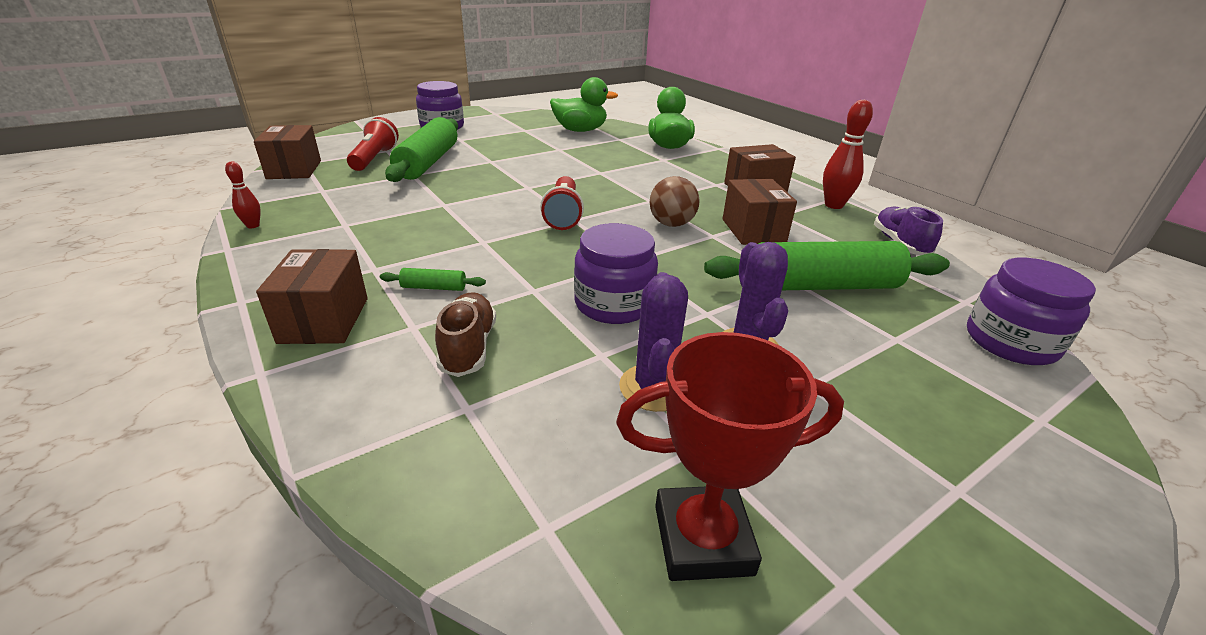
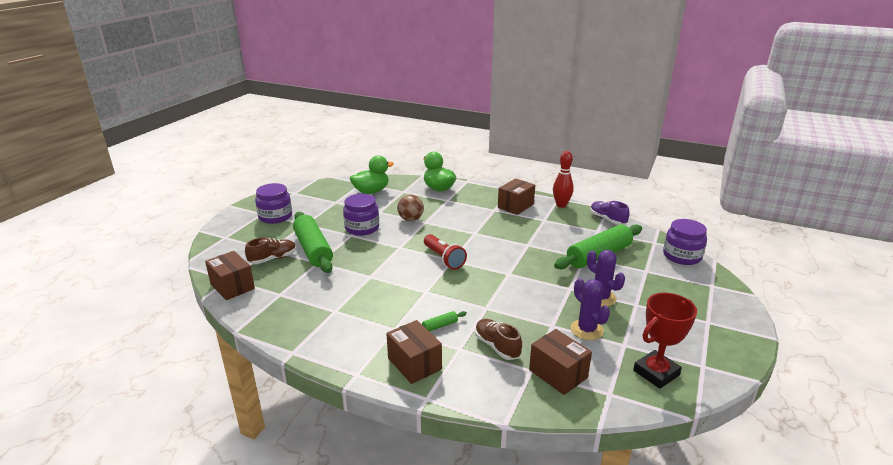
camera: 30 degrees left, 5 degrees down
(253, 226) = (280, 333): red bowling pin -> none
(374, 159) = (273, 259): red flashlight -> brown shoe
(613, 304) = (529, 300): purple jar -> purple jar (362, 228)
(671, 224) = (502, 245): brown ball -> brown ball (410, 219)
(753, 231) = (542, 235): brown box -> brown box (558, 374)

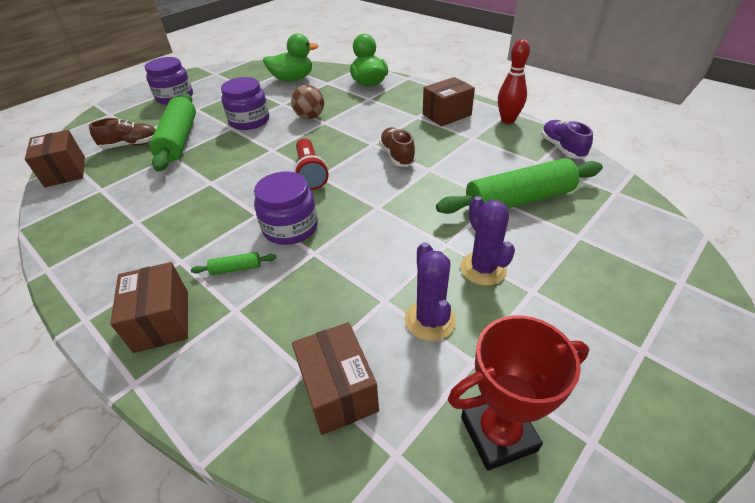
camera: 20 degrees right, 15 degrees up
(497, 346) = (285, 318): brown shoe -> brown shoe (397, 155)
(682, 256) = (651, 221): purple jar -> purple jar (290, 228)

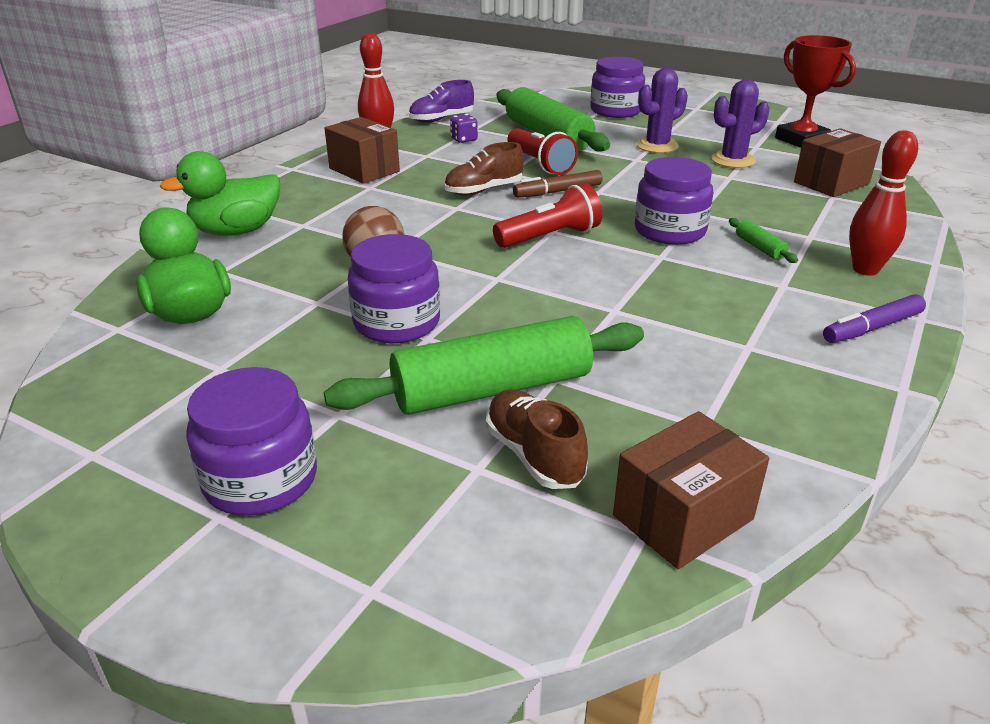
camera: 105 degrees left, 10 degrees down
(101, 285) = (872, 328): none -> purple marker
(162, 321) = (865, 269): brown box -> red bowling pin
(383, 187) = (558, 192): none -> brown marker
(444, 186) = (540, 164): none -> red flashlight
(507, 155) = (464, 140): none -> purple dice
(611, 263) = (615, 111): none -> purple jar

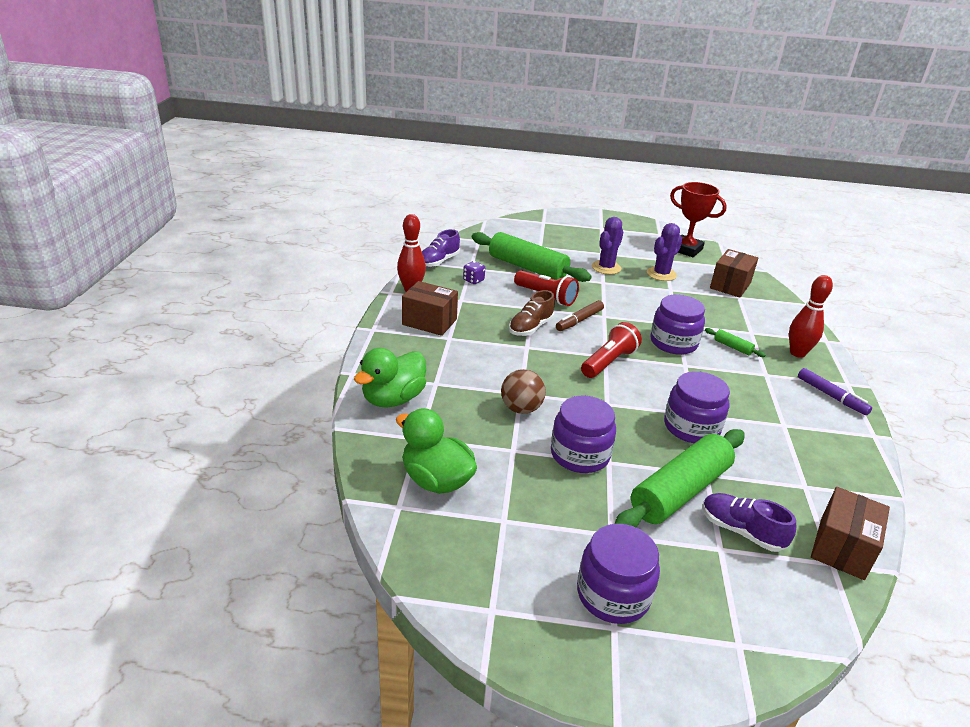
camera: 25 degrees left, 0 degrees up
(534, 455) = (741, 531): brown shoe -> purple shoe
(615, 111) = (552, 237): purple jar -> purple jar (691, 427)
(872, 328) = (831, 396): purple marker -> purple marker turned 75 degrees counterclockwise

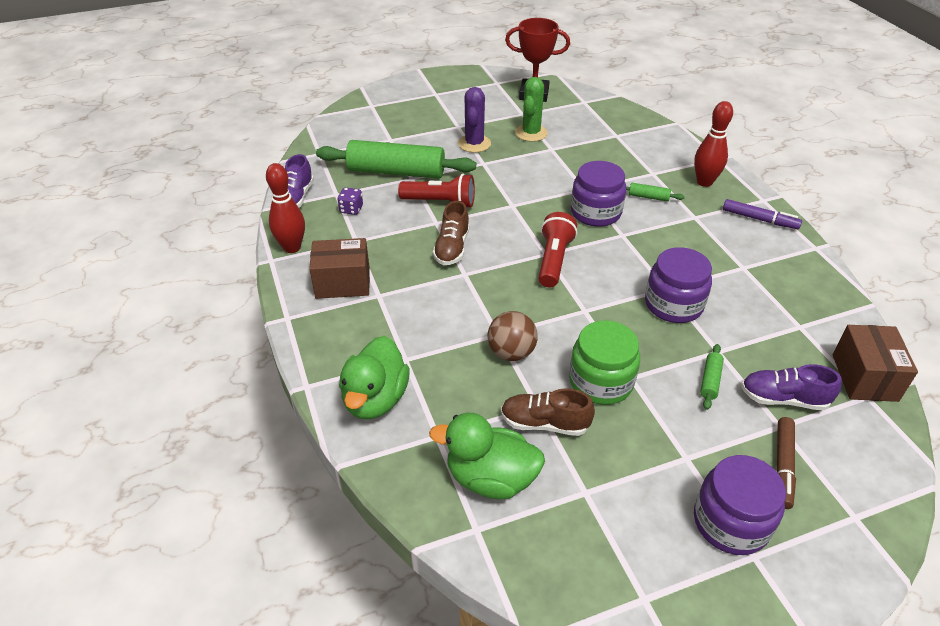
camera: 25 degrees left, 10 degrees up
(509, 463) = (544, 423): none -> brown shoe
(579, 320) = (493, 220): brown marker -> brown marker (783, 466)
(580, 455) = (601, 381): purple jar -> green jar
(661, 274) = (531, 133): purple cactus -> green cactus
(680, 491) = (710, 380): green rolling pin -> green rolling pin, size x0.40
(730, 285) = (600, 124): brown box -> none

